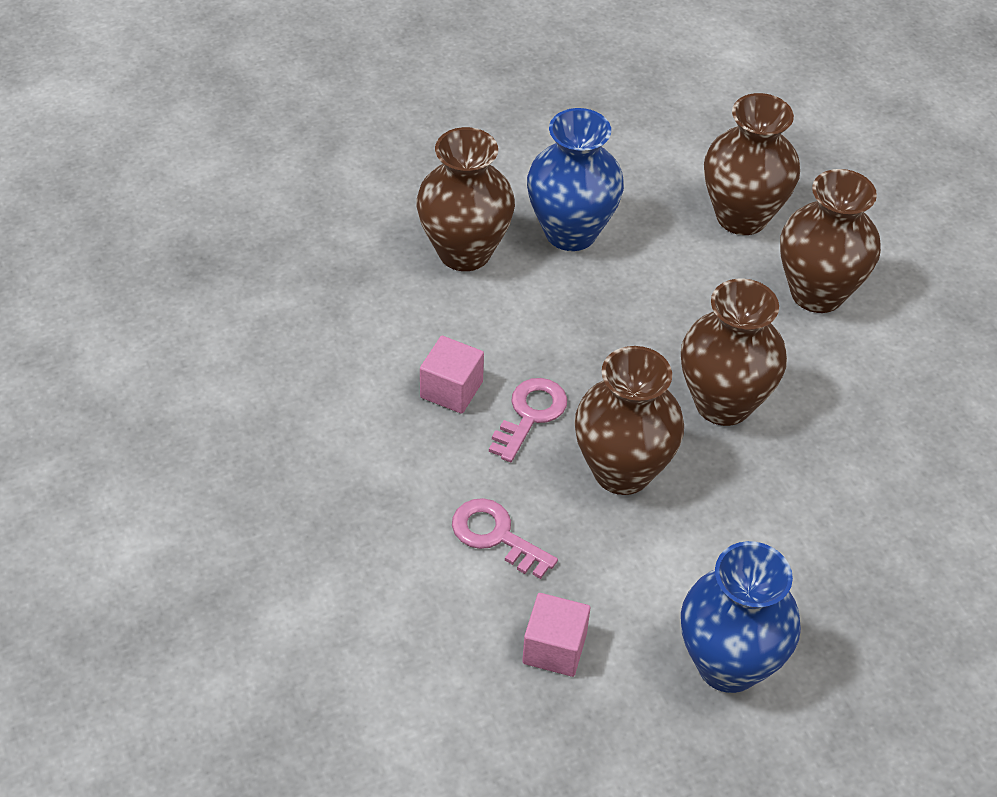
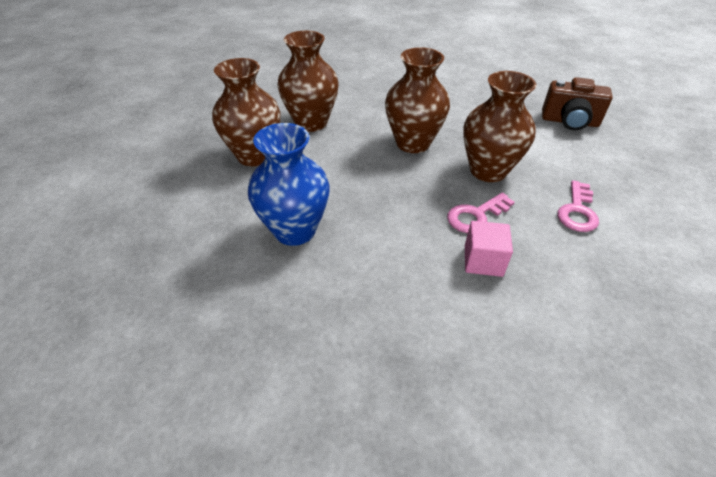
camera: 105 degrees left, 5 degrees down
(464, 252) = (339, 289): brown vase -> none
(530, 414) = (475, 216): pink key -> pink key turned 45 degrees counterclockwise
(554, 648) = (621, 174): pink cube -> none
(728, 664) = (569, 122): blue vase -> brown camera

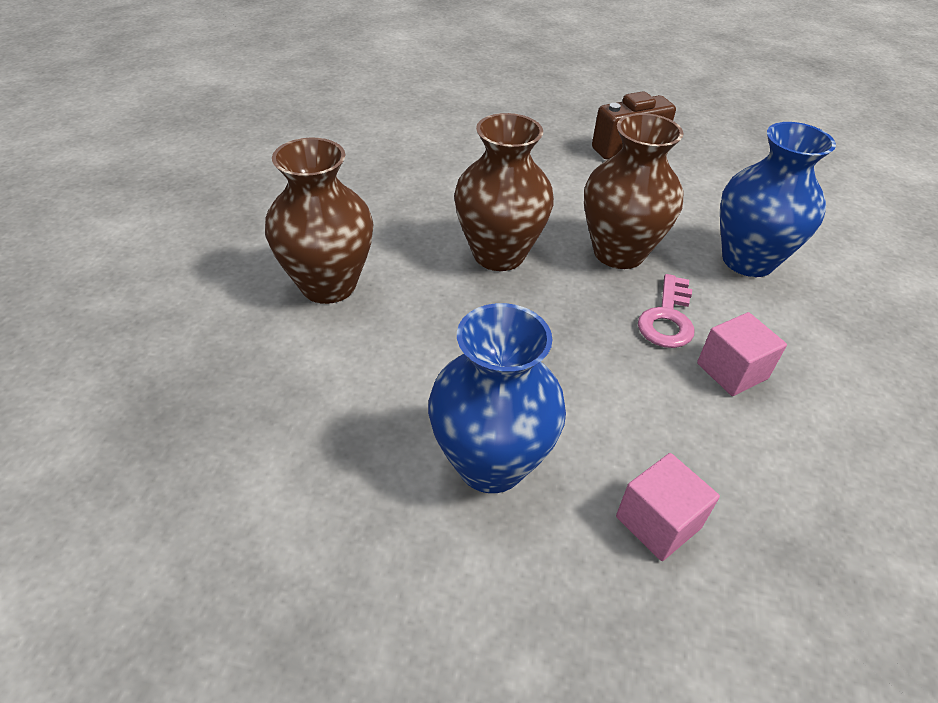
camera: 40 degrees left, 0 degrees up
(255, 156) = (300, 380): brown vase -> none
(344, 302) = (658, 522): none -> pink cube
(577, 211) = (748, 260): pink key -> blue vase

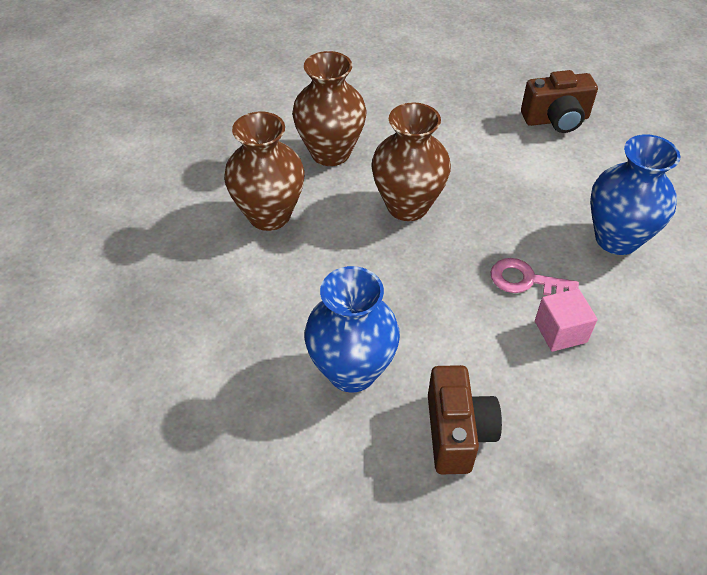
camera: 15 degrees right, 5 degrees up
(618, 253) = (507, 217): brown vase -> brown vase (330, 153)
(658, 522) = (457, 433): pink cube -> brown camera
(667, 318) = (525, 280): pink key -> pink key turned 75 degrees clockwise

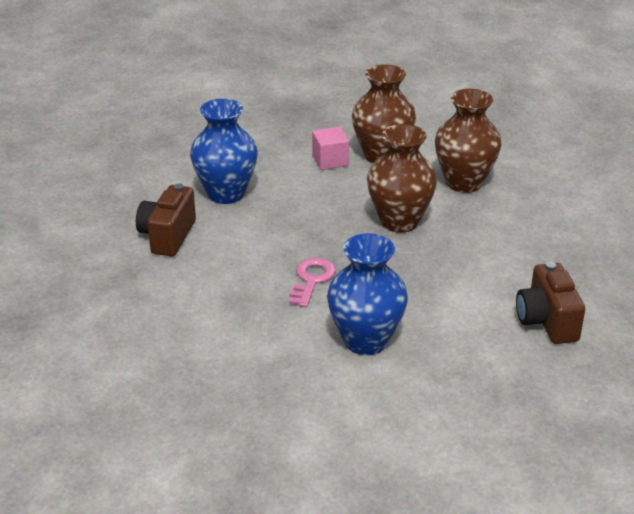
camera: 90 degrees right, 15 degrees down
(457, 433) = (167, 236): brown camera -> brown camera turned 105 degrees clockwise
(560, 331) = (254, 293): pink cube -> pink cube (330, 161)

